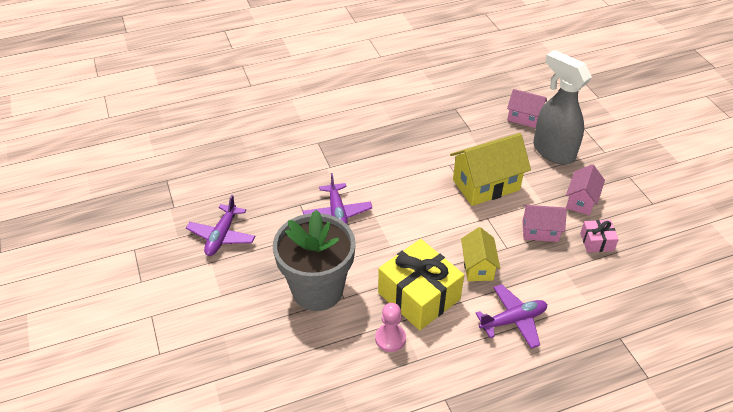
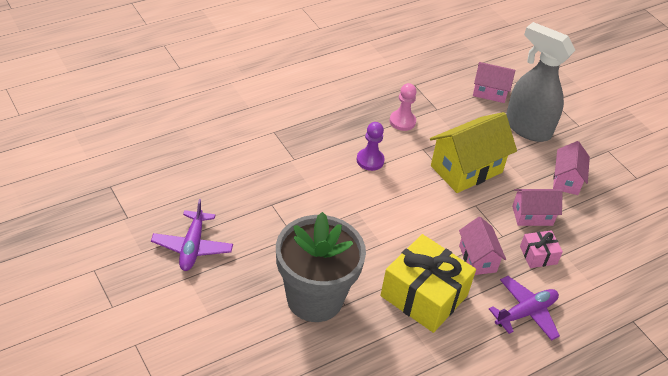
camera: 15 degrees left, 0 degrees up
(337, 213) = (315, 211): purple plane -> none
(390, 338) = (405, 344): pink pawn -> pink pawn (402, 121)
(398, 172) = (370, 160): none -> purple pawn
(478, 266) = (477, 259): yellow house -> pink house
(597, 242) = (590, 223): pink gift -> pink gift (538, 255)

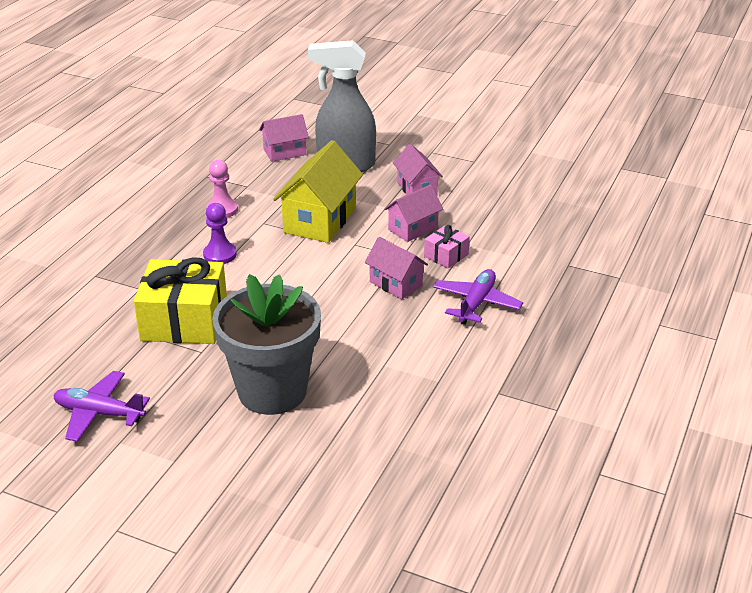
camera: 30 degrees left, 10 degrees down
(192, 247) = (99, 413): purple plane -> purple plane turned 135 degrees clockwise
(424, 296) = (374, 336): yellow gift -> yellow gift (184, 321)

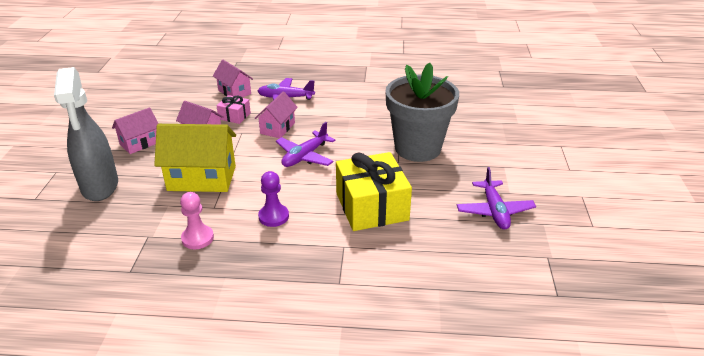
camera: 110 degrees left, 0 degrees up
(284, 152) = (72, 230): pink house -> pink house (234, 92)
(316, 293) = (305, 156): none -> purple plane

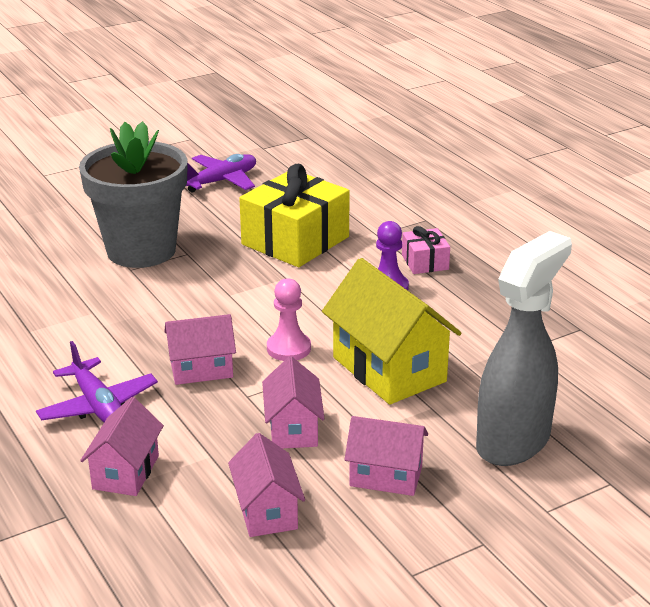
camera: 125 degrees left, 5 degrees down
(168, 111) = (267, 511): none -> pink house
(197, 238) = (483, 315): pink pawn -> pink pawn (288, 348)
(234, 116) = (208, 427): pink gift -> pink gift (425, 262)
(305, 156) = (248, 317): purple plane -> none

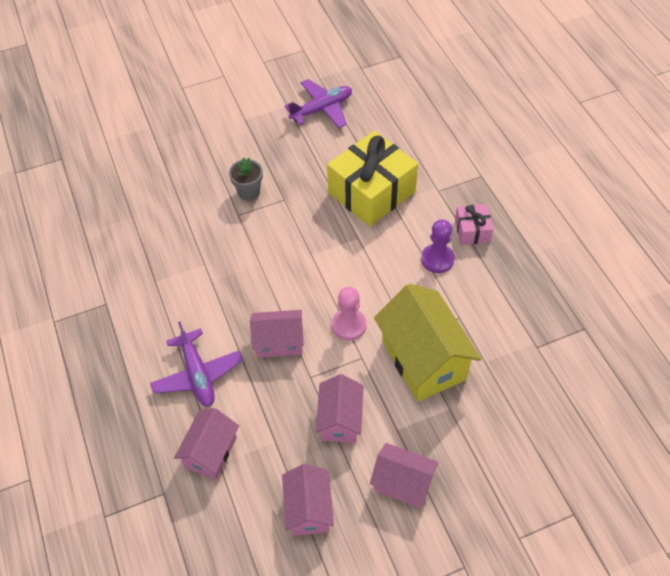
camera: 10 degrees right, 25 degrees up
(141, 250) = (249, 192): grey flower pot -> grey flower pot, size x0.40
(514, 441) = (507, 456): grey spray bottle -> none

